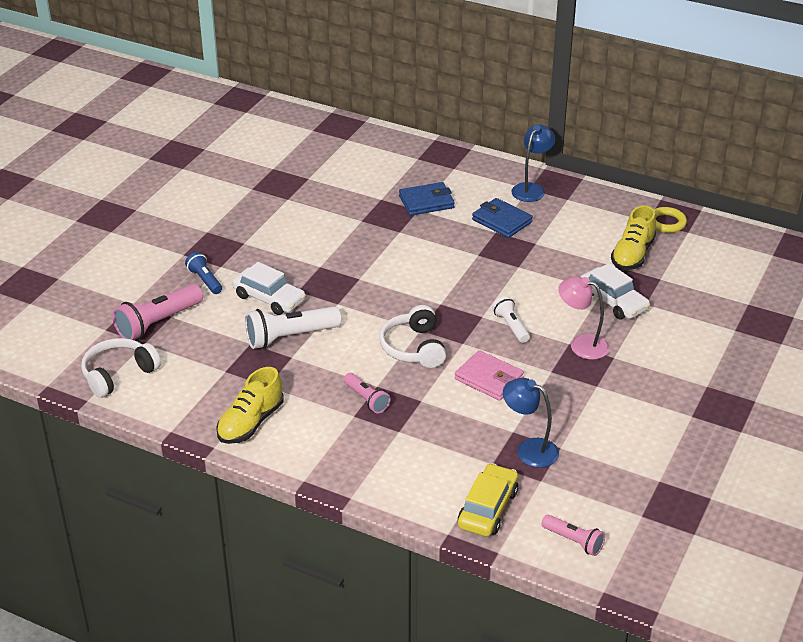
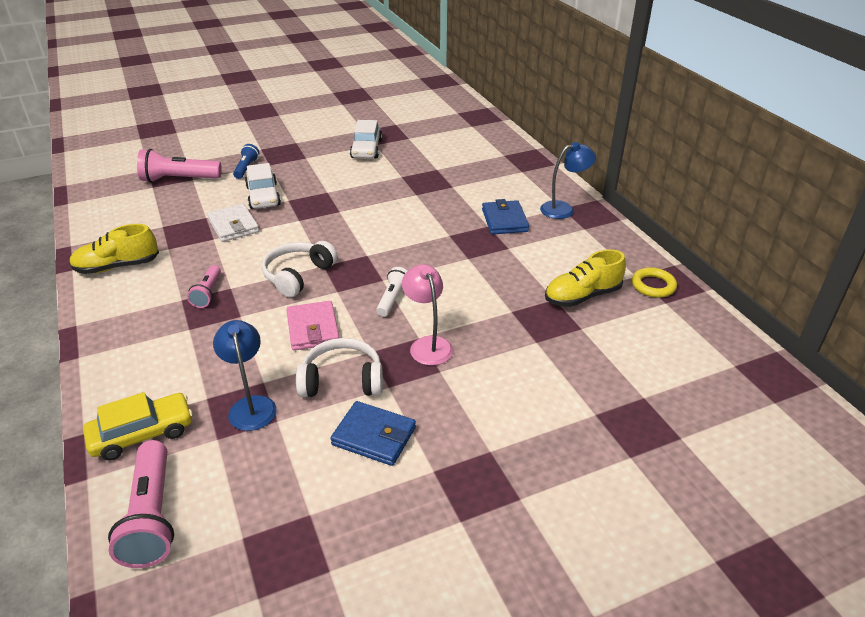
camera: 40 degrees right, 0 degrees up
(118, 374) = (108, 197): white headphones -> white headphones (342, 380)
(290, 337) = (233, 226): white flashlight -> white wallet
(426, 202) = (466, 184): blue wallet -> blue wallet (374, 436)
(574, 541) = (152, 516): pink flashlight -> pink flashlight, size x1.72
(613, 301) = (508, 324): white car -> white car (366, 149)

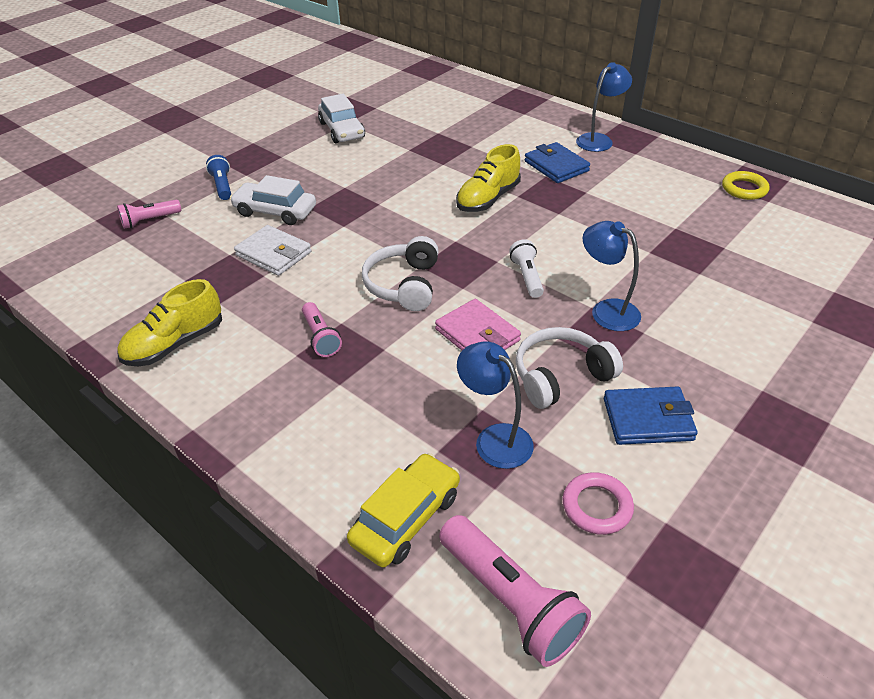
camera: 25 degrees left, 5 degrees up
(179, 179) = (149, 221): pink flashlight -> pink flashlight, size x0.58
(263, 196) = (275, 211): white car -> white car turned 150 degrees clockwise
(272, 481) = (597, 506): none -> pink ring
(428, 344) = (606, 310): pink lamp -> blue lamp
(582, 296) = (696, 217): yellow shoe -> yellow shoe (488, 199)

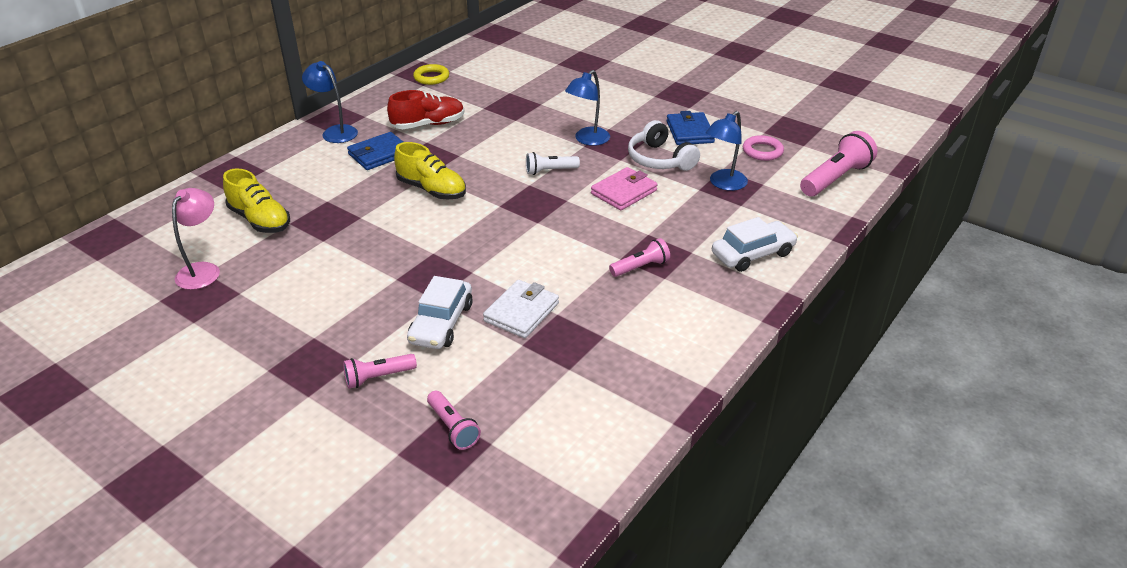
camera: 95 degrees left, 5 degrees down
(175, 344) = (666, 353): yellow shoe -> yellow shoe (260, 220)
(222, 186) = (378, 377): blue flashlight -> pink flashlight
(342, 130) = (259, 294): white car -> white car (752, 254)
(379, 106) = (203, 270): none -> pink lamp
(404, 285) = (565, 229): white headphones -> none
(406, 518) = (799, 214): yellow car -> none
(624, 191) = (428, 124): none -> red shoe

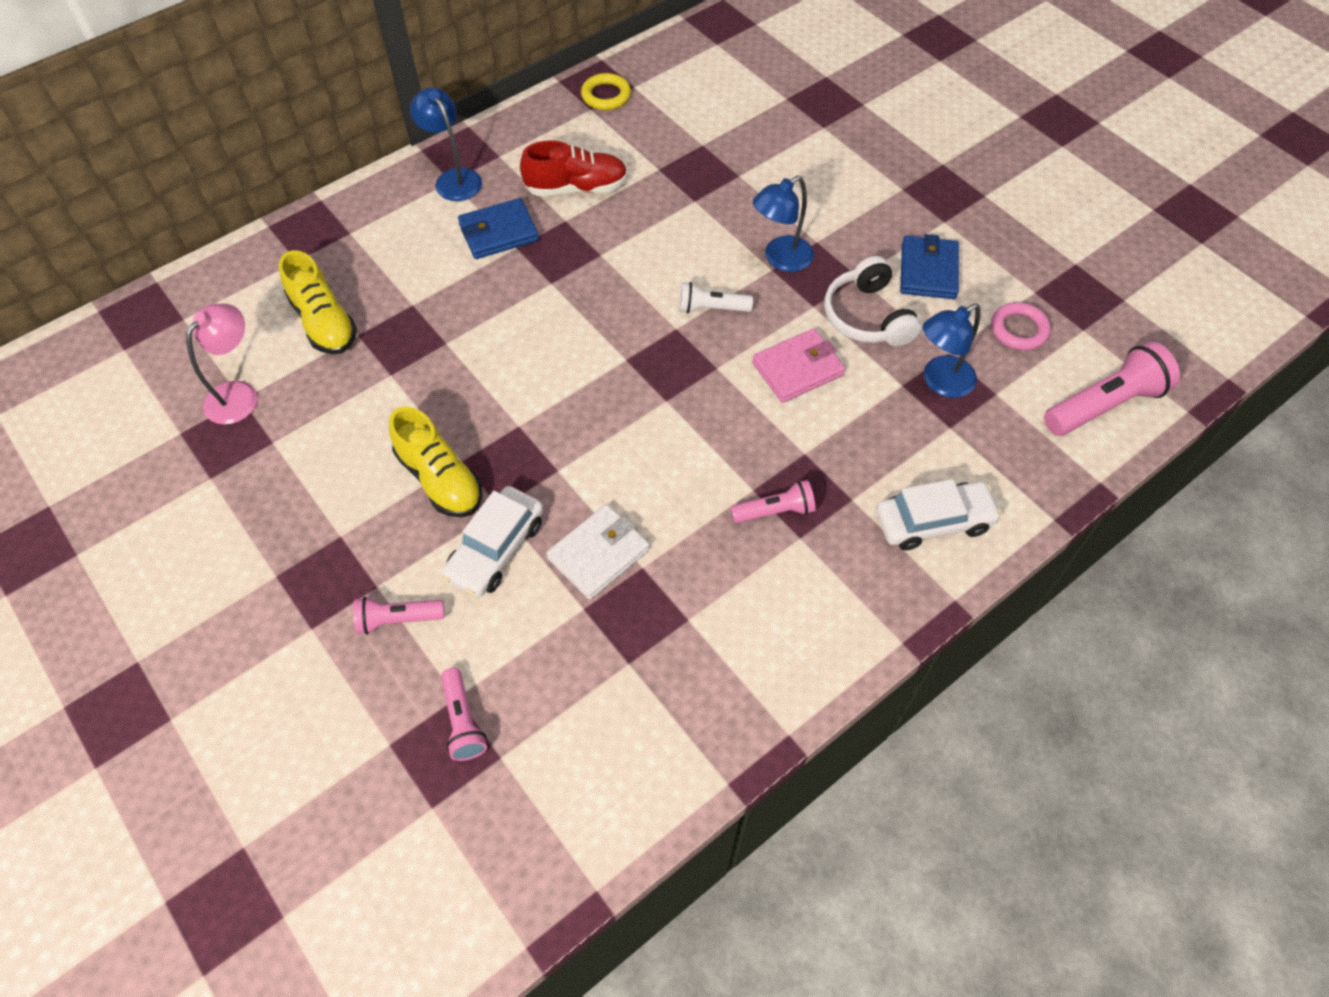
camera: 15 degrees right, 20 degrees up
(432, 190) = (548, 312): yellow shoe -> yellow shoe (440, 479)

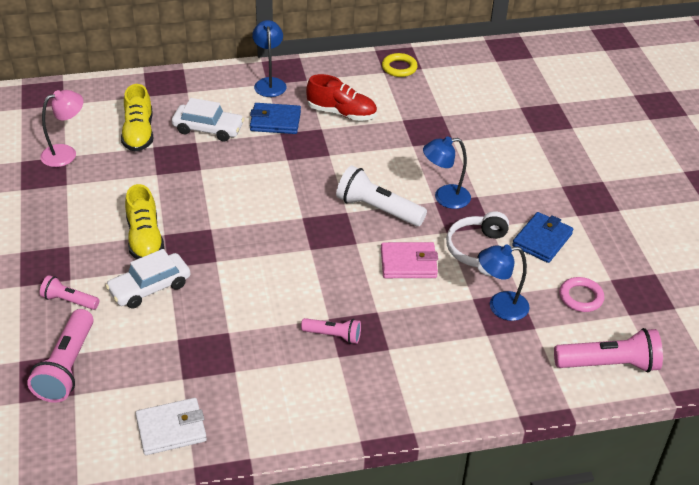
camera: 25 degrees right, 15 degrees down
(463, 721) = (67, 367): pink flashlight -> pink flashlight, size x1.72
(598, 554) = (207, 314): white wallet -> white wallet (171, 429)
(711, 308) = (377, 209): white flashlight -> white flashlight, size x1.72
(933, 522) = (433, 383): white car -> white car (208, 129)

